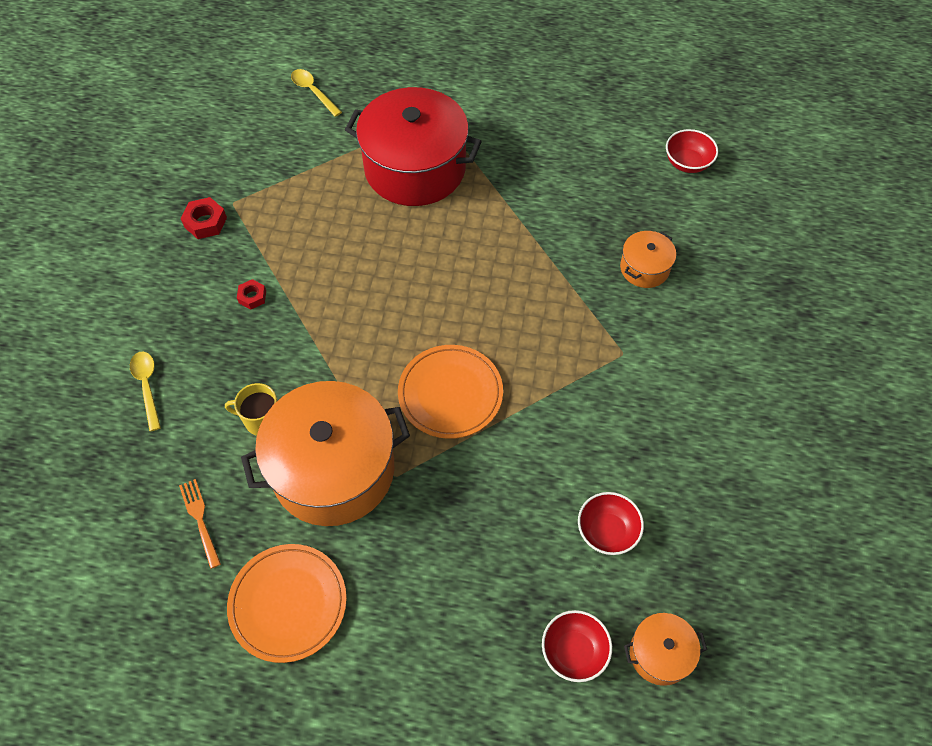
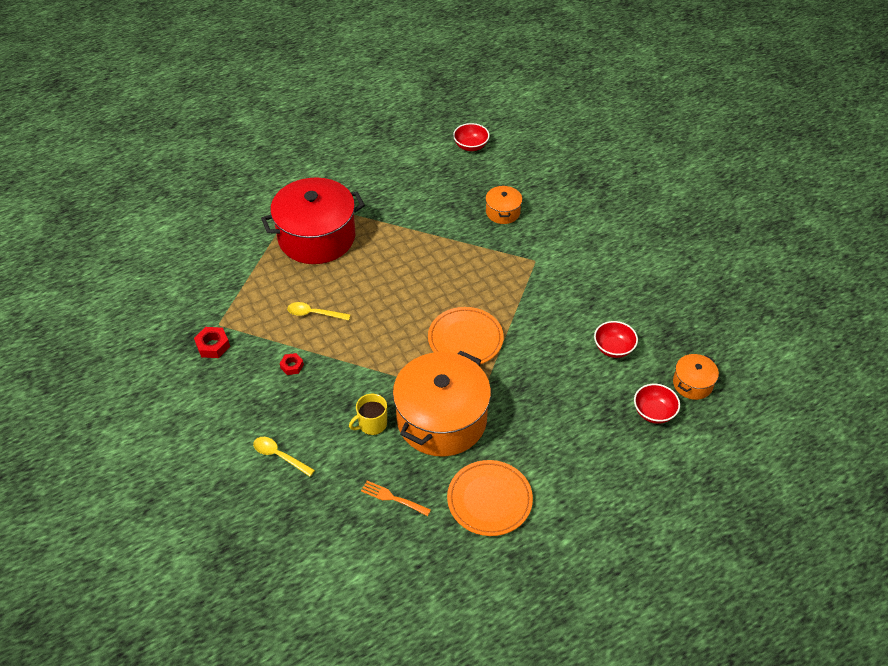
camera: 40 degrees left, 10 degrees down
(313, 91) = (201, 232): yellow spoon -> yellow spoon (314, 313)

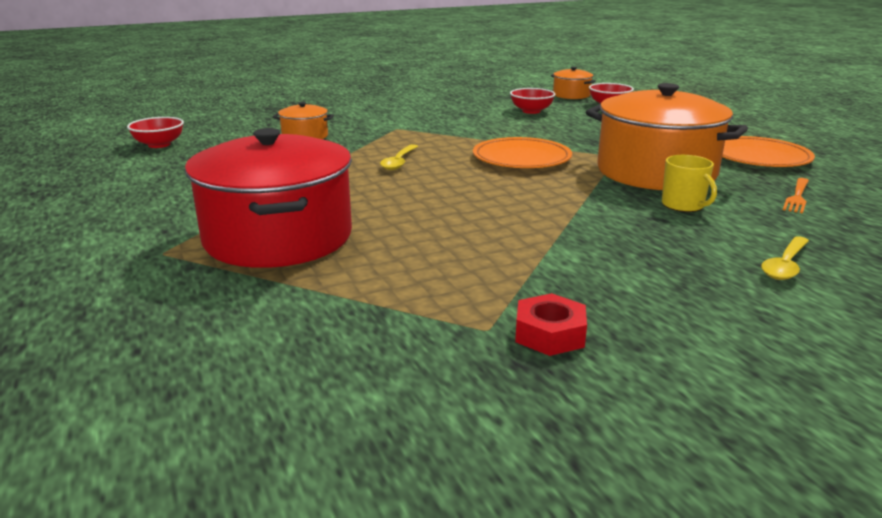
camera: 85 degrees left, 25 degrees down
(292, 366) = (589, 256): red nut -> none
(314, 313) = (467, 240): yellow spoon -> yellow spoon (399, 162)

